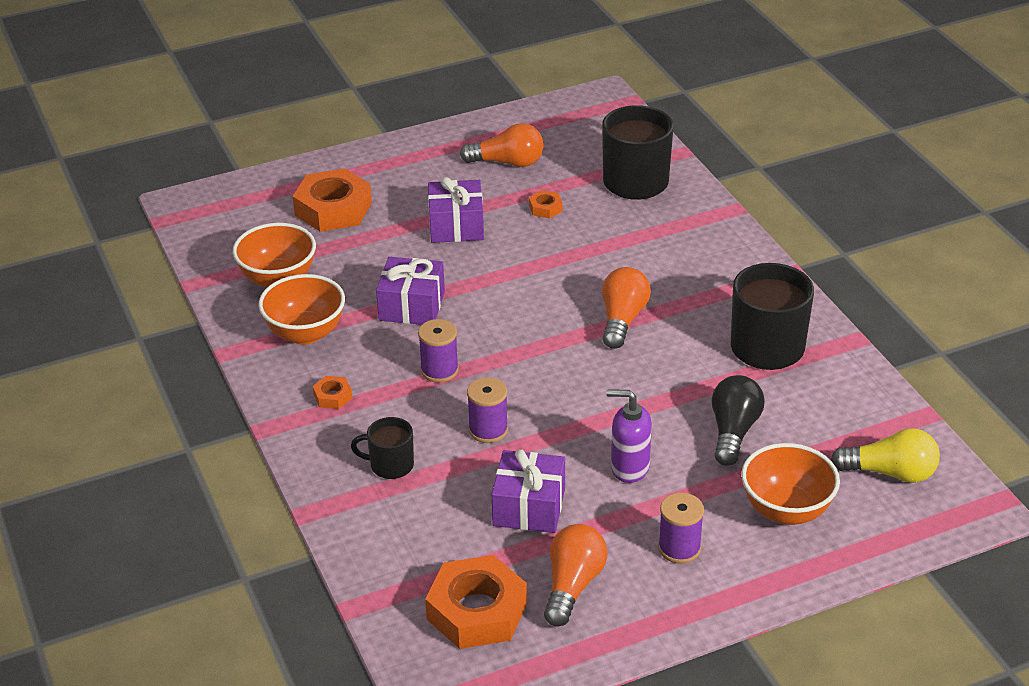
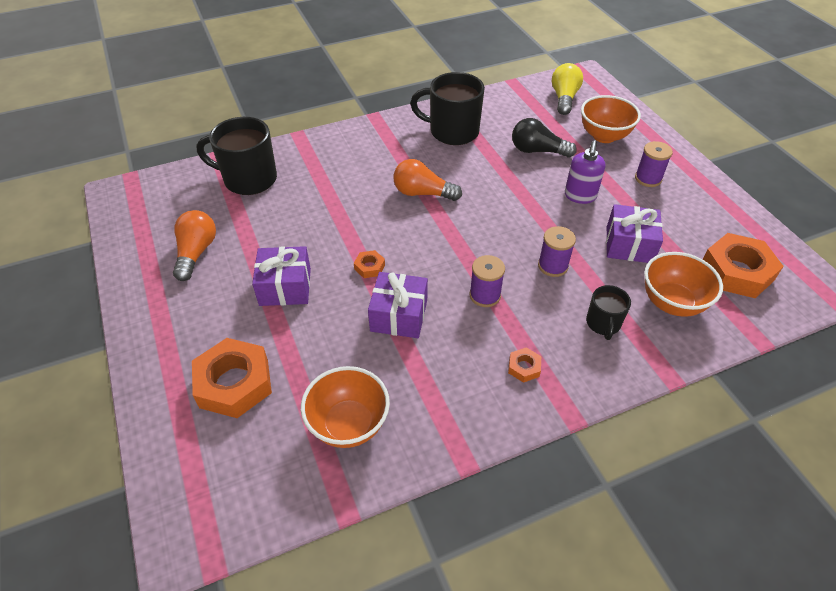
camera: 90 degrees left, 10 degrees up
(305, 333) = (436, 394): orange bowl -> orange bowl (672, 303)
(545, 208) = (272, 230): orange nut -> orange nut (369, 267)
(572, 585) = (696, 225): orange light bulb -> none

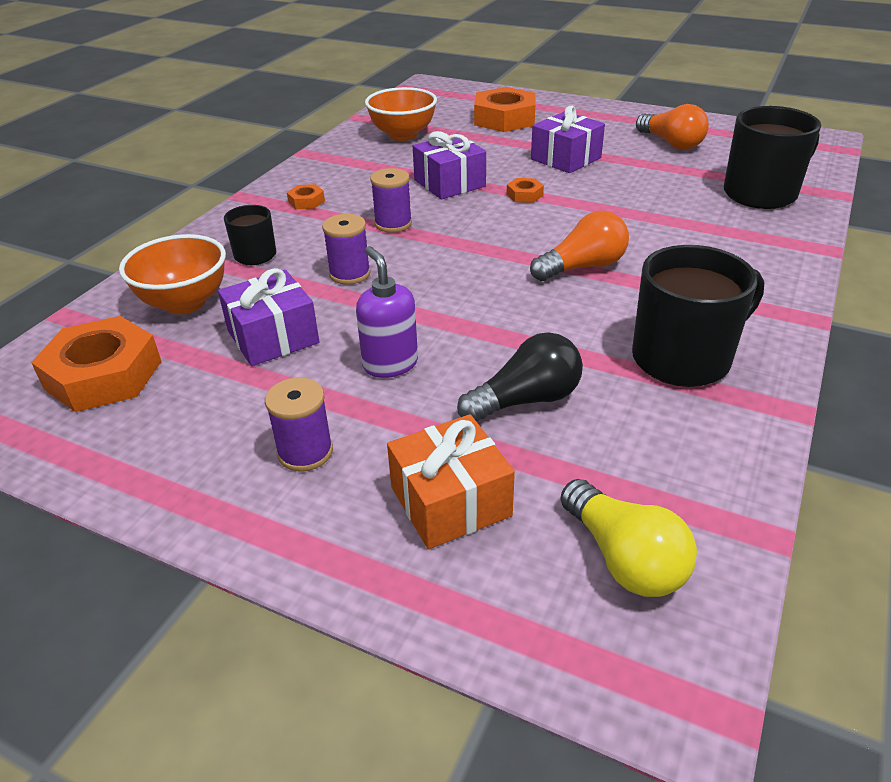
camera: 140 degrees right, 10 degrees down
(604, 136) = (450, 501): orange bowl -> orange gift

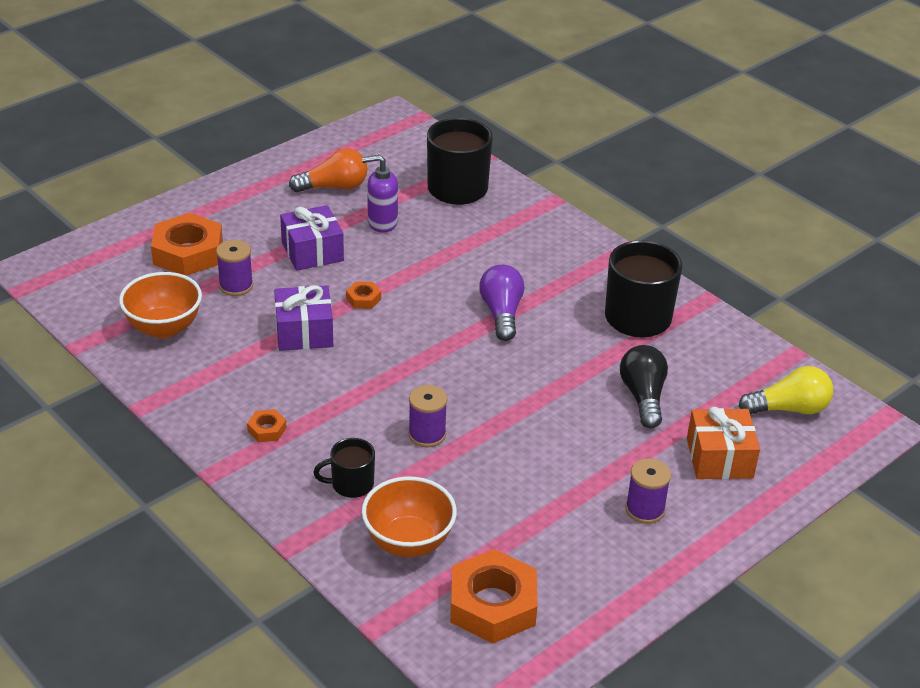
camera: 70 degrees left, 0 degrees up
(273, 337) = (496, 498): purple gift -> none
(390, 364) = (568, 446): purple soap dispenser -> purple soap dispenser (382, 223)
(393, 224) = (357, 387): purple spool -> purple spool (236, 286)
(583, 267) = (501, 313): orange light bulb -> purple light bulb

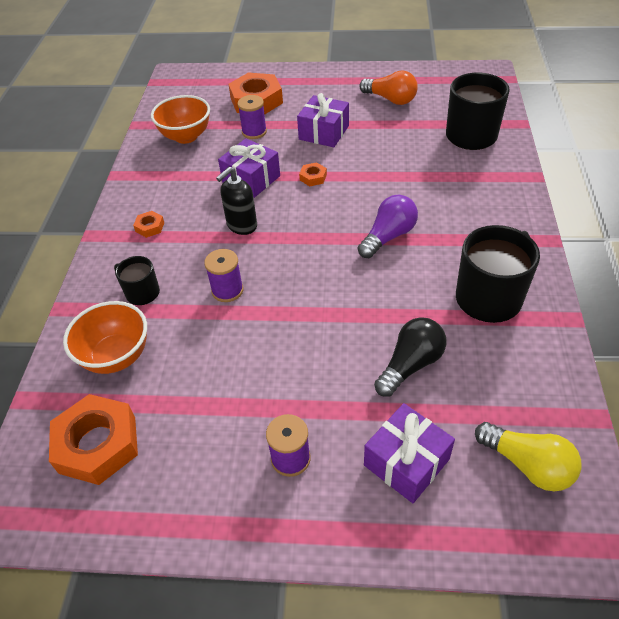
camera: 50 degrees right, 10 degrees up
(358, 377) = (241, 225): none -> black soap dispenser
(382, 223) = (390, 135): purple soap dispenser -> none
(719, 458) = (406, 462): orange gift -> purple gift

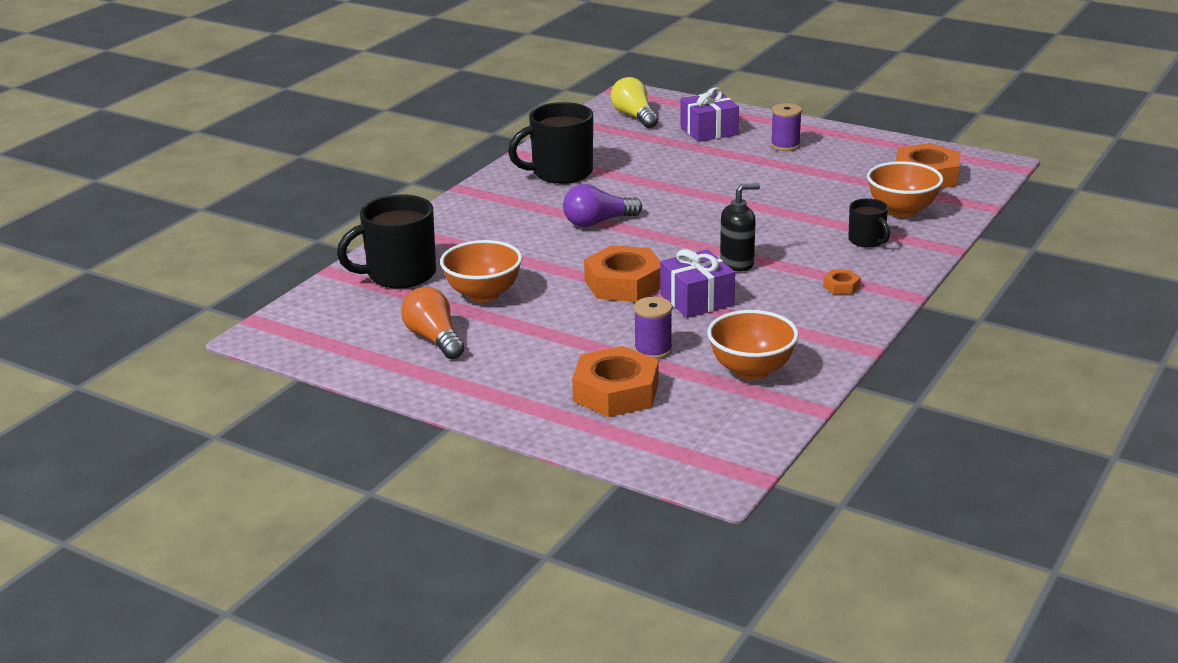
camera: 155 degrees left, 20 degrees down
(227, 290) = (782, 224): purple spool -> none
(313, 177) = (624, 283): orange nut -> orange nut, size x2.24
(324, 132) = (564, 324): purple gift -> none
(398, 138) = (483, 294): none -> orange bowl
(410, 365) = (663, 159): black light bulb -> none

